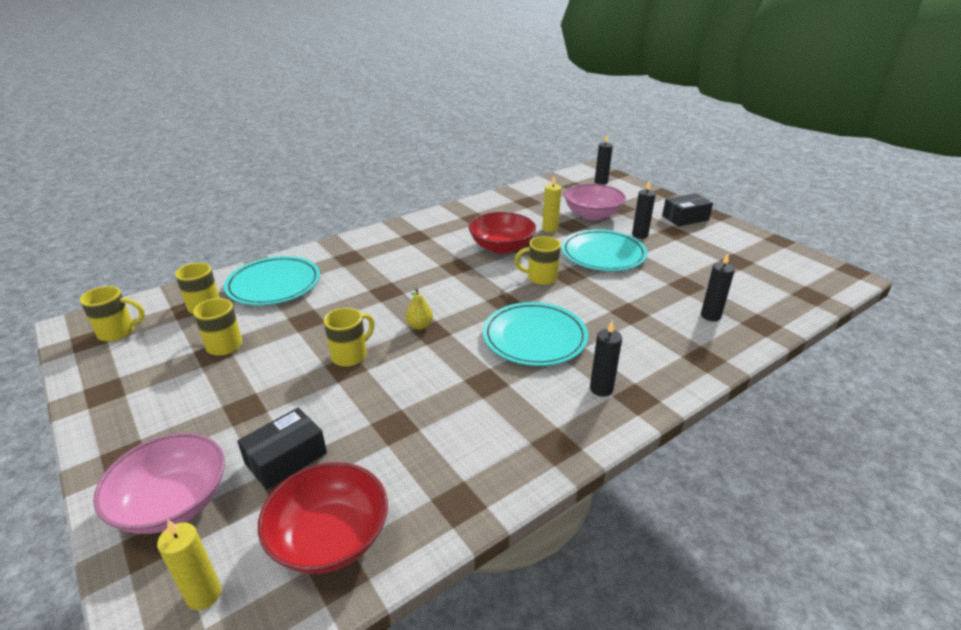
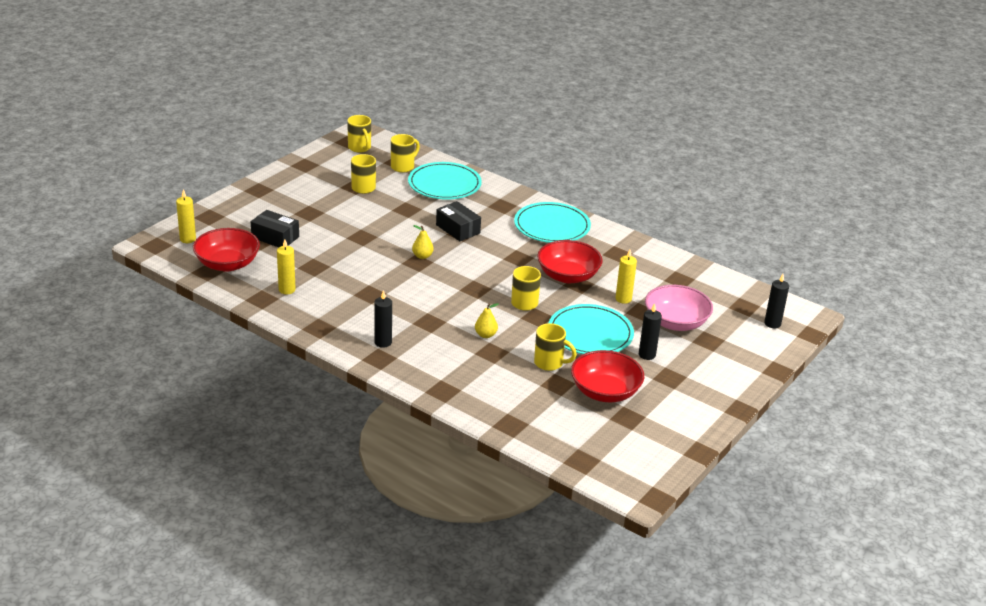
camera: 70 degrees right, 0 degrees up
(173, 503) = (234, 214): pink bowl -> none
(350, 355) = (375, 236): yellow mug -> yellow mug (549, 363)
(444, 467) = (287, 290): none -> yellow candle
(534, 337) = (432, 308): turquoise plate -> turquoise plate (552, 226)
(596, 311) = (485, 335): none -> yellow pear
(685, 218) = (712, 385): black box -> black box (458, 229)
(698, 264) = (605, 392): none -> red bowl
(710, 316) = (509, 396): black candle -> none

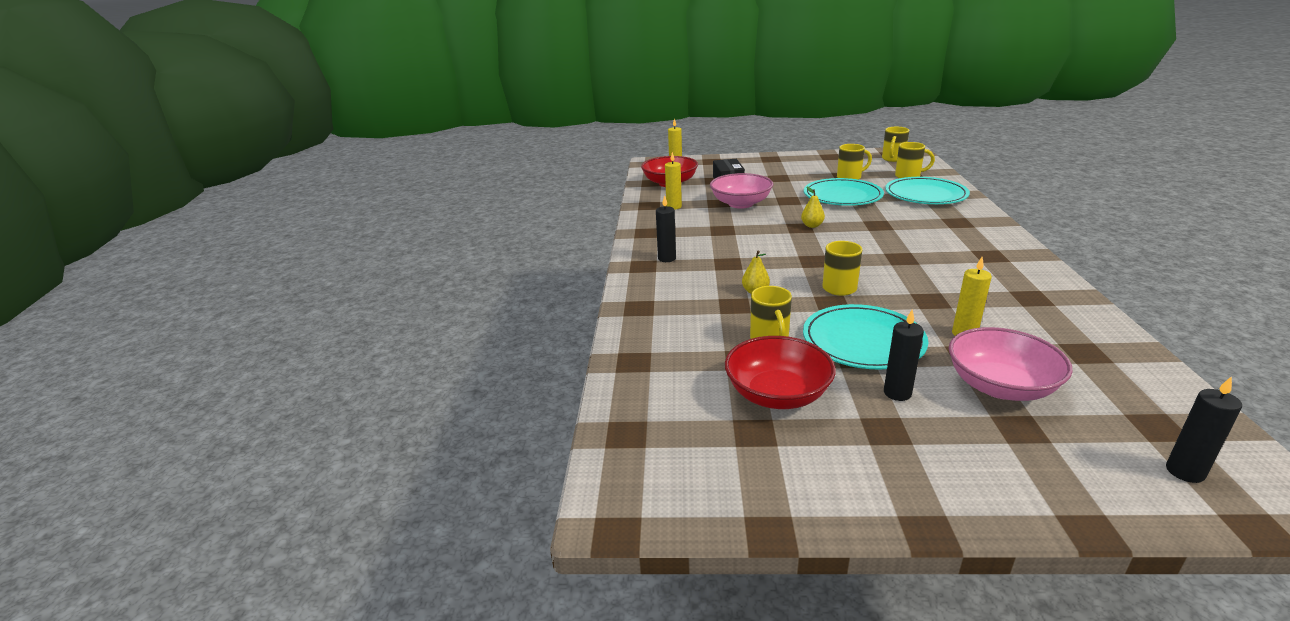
camera: 60 degrees right, 5 degrees down
(333, 259) = (740, 204): none -> pink bowl
(458, 229) = (880, 221): black box -> none
(552, 226) = (986, 251): turquoise plate -> turquoise plate (842, 196)
(568, 276) = (930, 289): red bowl -> none

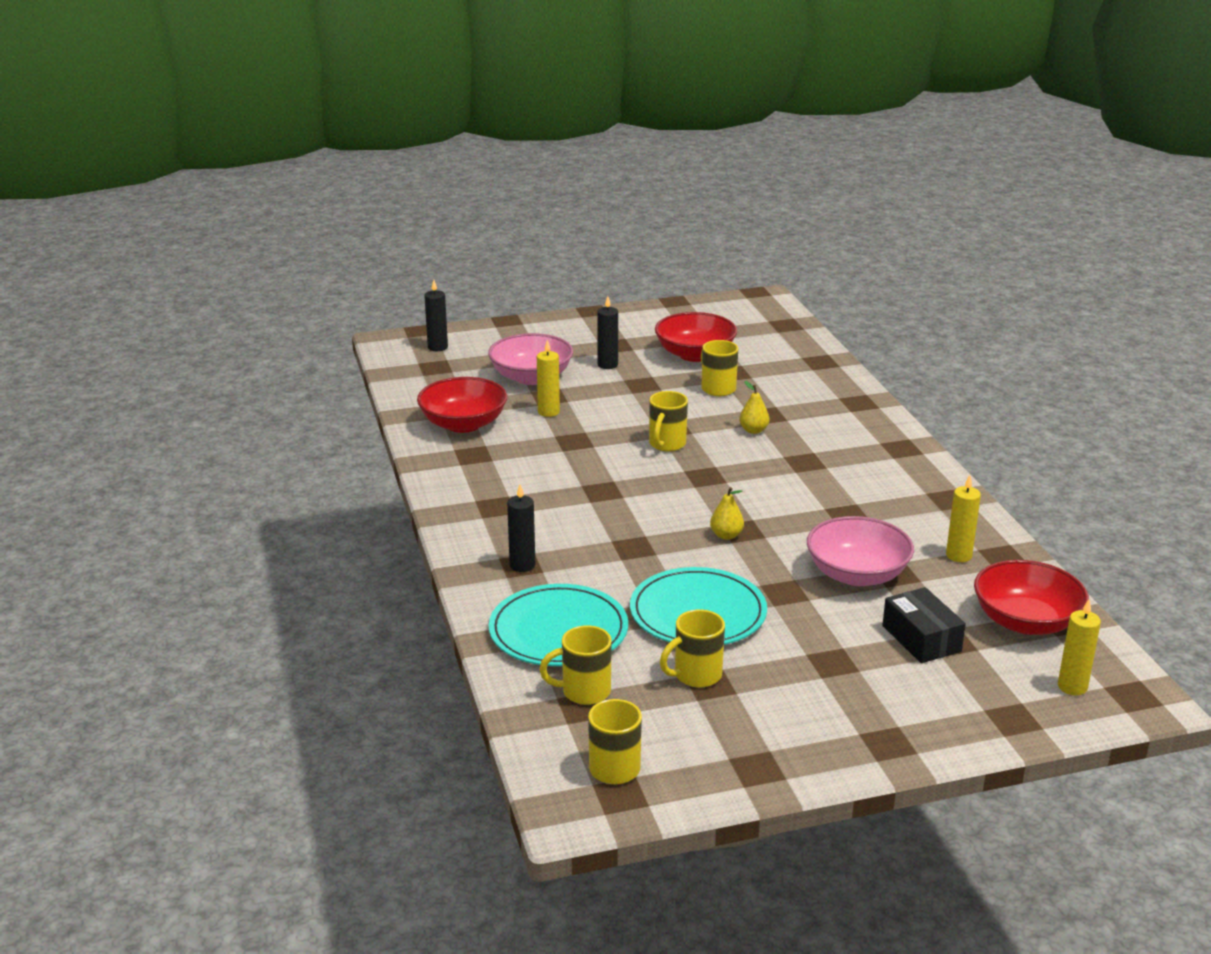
camera: 160 degrees right, 0 degrees up
(667, 258) = (882, 460): black candle -> black candle (522, 565)
(863, 341) = (637, 396): turquoise plate -> none
(1060, 330) = (463, 424): none -> red bowl

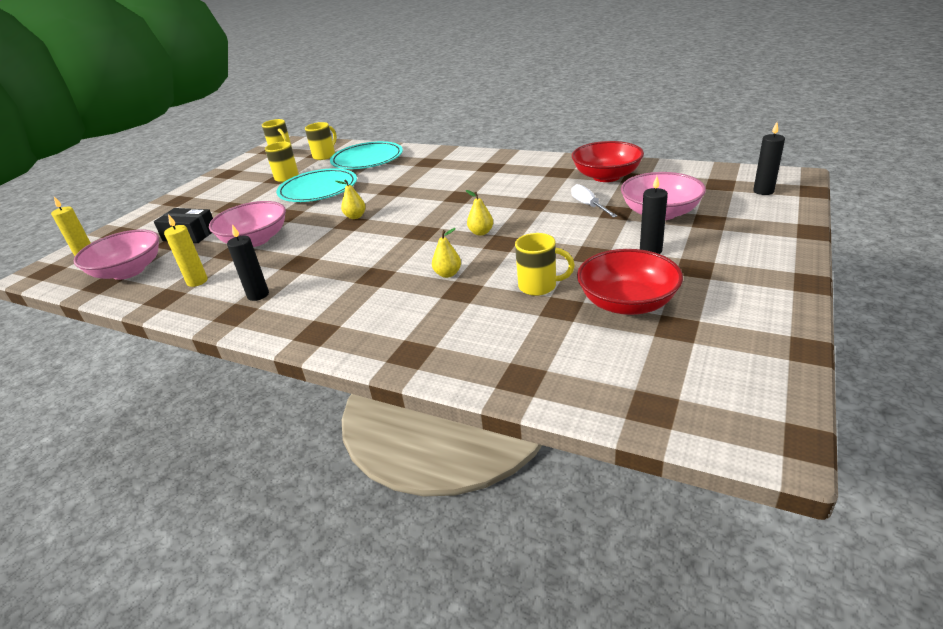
camera: 135 degrees right, 5 degrees up
(522, 565) = (426, 162): black candle -> black candle (258, 295)
(548, 412) = (589, 205): yellow candle -> white screwdriver
(666, 444) = (481, 232): yellow mug -> yellow pear
(1025, 621) = (128, 271): red bowl -> pink bowl

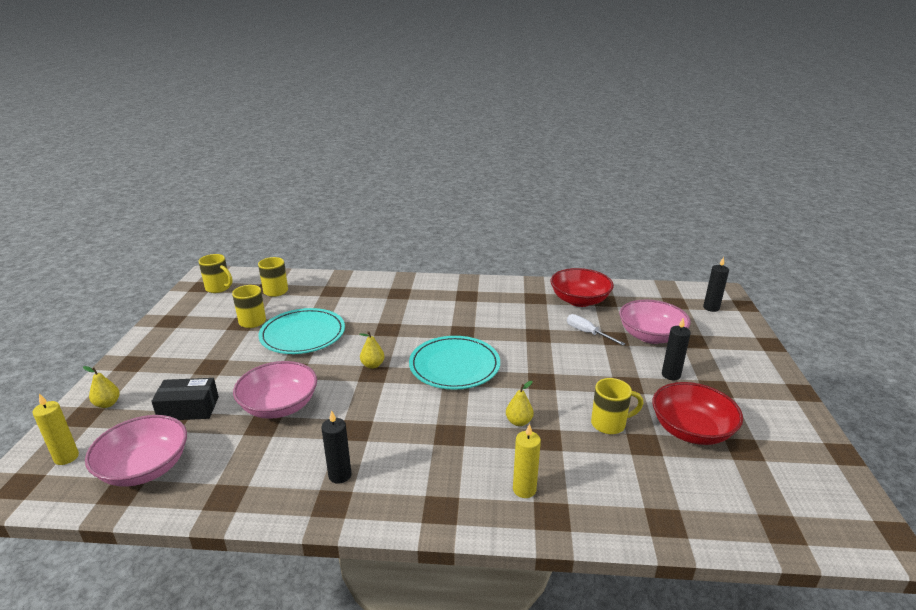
camera: 25 degrees left, 5 degrees down
(197, 281) = (250, 469): yellow candle -> yellow candle (524, 489)
(367, 159) = (329, 293): turquoise plate -> turquoise plate (454, 366)
(481, 232) = (514, 371): yellow pear -> yellow pear (107, 404)

